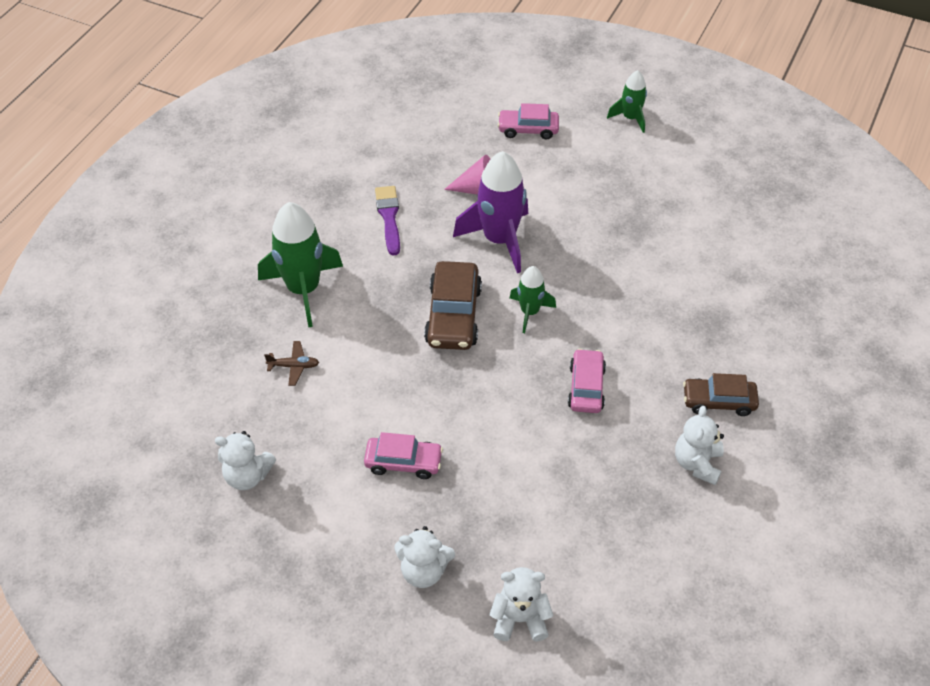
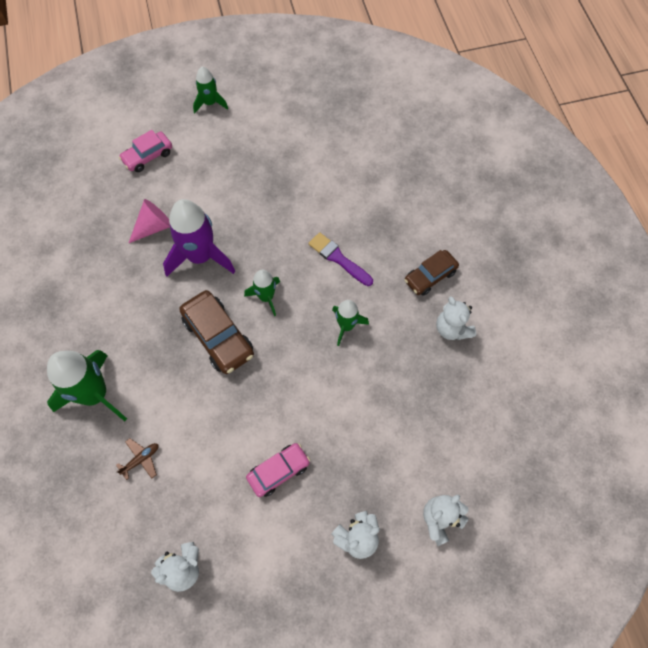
camera: 40 degrees left, 15 degrees up
(389, 217) = (108, 292): purple brush -> purple brush (338, 258)
(586, 387) = (346, 326): pink car -> green rocket

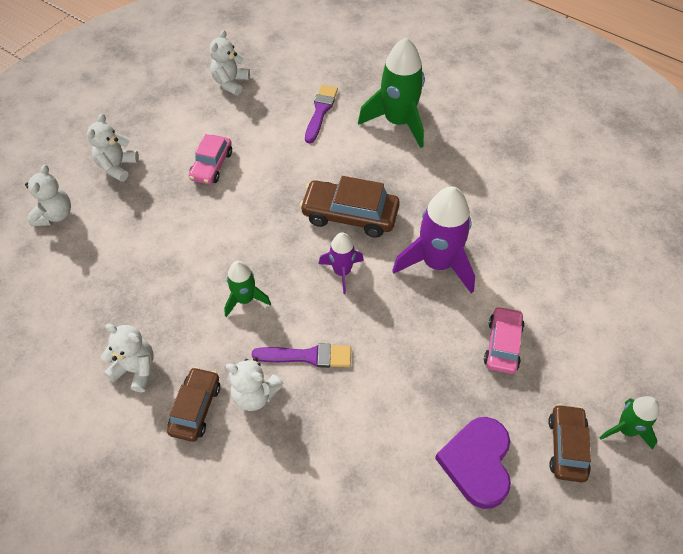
camera: 140 degrees right, 10 degrees down
(141, 459) = (320, 111): brown plane -> purple brush
(148, 156) = (601, 316): pink car -> pink car (502, 345)
(154, 227) = (508, 257): pink cone -> none
(248, 117) = (566, 446): none -> brown car
(266, 297) = (342, 272): green rocket -> purple rocket
(300, 141) = (477, 463): none -> purple heart
(388, 259) = (255, 394): none -> white teddy bear

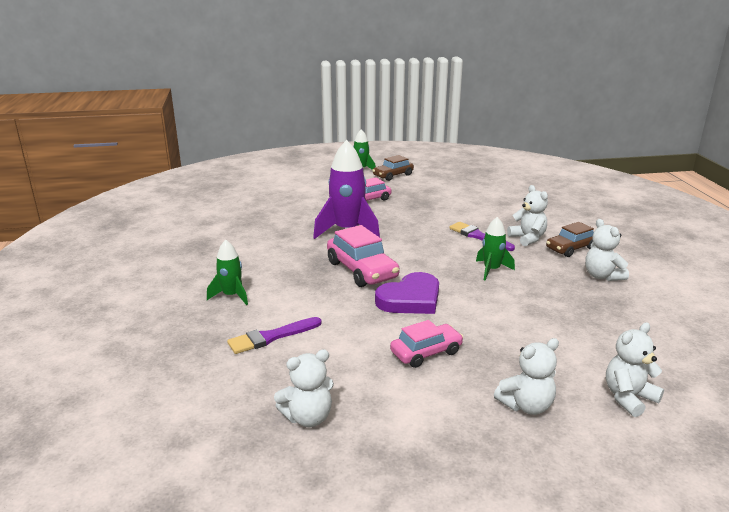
camera: 135 degrees left, 30 degrees down
(342, 272) = (410, 252): purple rocket -> none
(350, 215) = (362, 270): brown car -> pink car
(398, 122) = (231, 296): green rocket -> green rocket, size x0.55
(477, 463) = (438, 186): purple heart -> purple heart (410, 299)

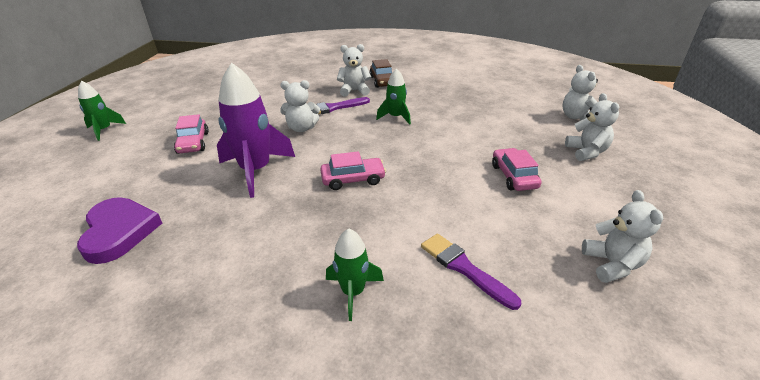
camera: 70 degrees left, 10 degrees up
(271, 337) = (464, 268): purple brush -> purple brush turned 150 degrees clockwise
(362, 270) = (353, 179): pink car -> pink car, size x0.66
(393, 175) = (151, 116): brown car -> none
(410, 299) = (424, 164): purple heart -> purple heart (119, 232)
(602, 276) = (429, 83): white teddy bear -> white teddy bear (301, 128)

